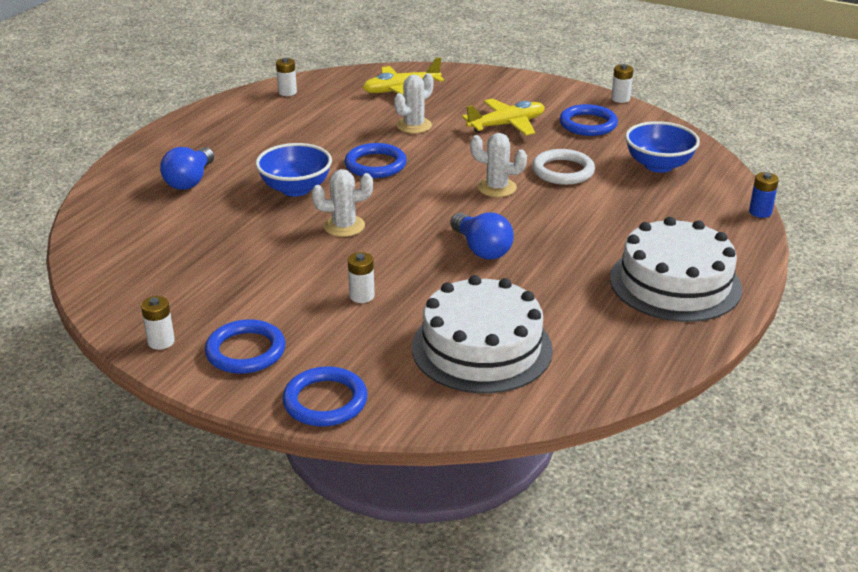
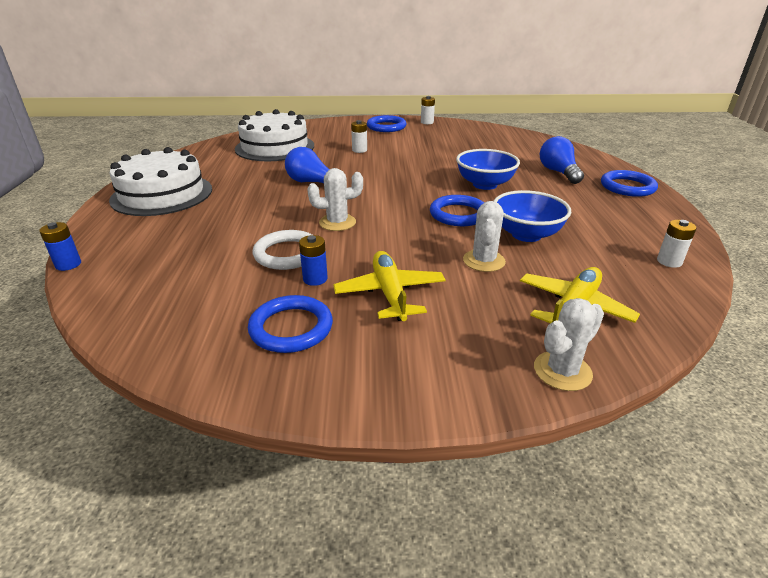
camera: 150 degrees right, 0 degrees up
(325, 401) = (331, 123): blue ring -> blue ring (627, 187)
(344, 226) = (416, 173): white cactus -> white cactus (562, 371)
(507, 125) = (390, 293): yellow plane -> yellow plane turned 135 degrees clockwise
(553, 147) = (315, 279): none -> blue battery
(620, 99) = (262, 406): white battery -> none
(658, 165) = (182, 290): blue bowl -> blue bowl (526, 234)

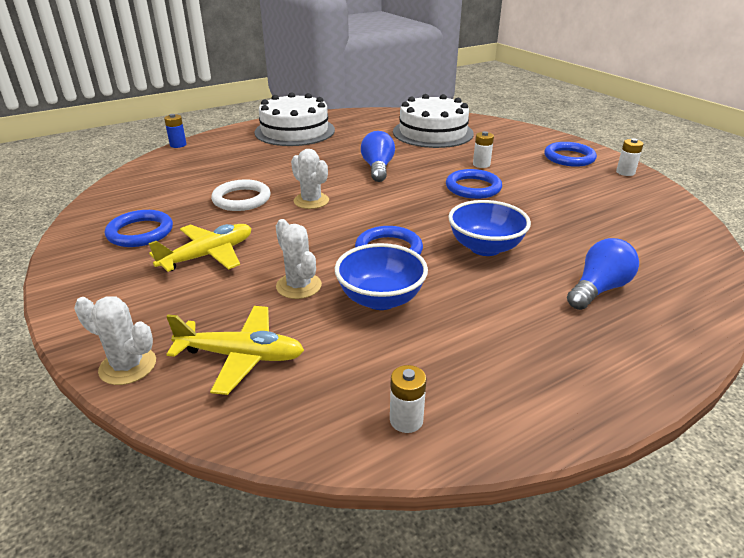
camera: 60 degrees right, 0 degrees up
(315, 279) = (211, 220): blue battery -> none
(484, 261) = (299, 286): white cactus -> white cactus turned 75 degrees clockwise
(627, 187) = (629, 356): blue ring -> blue ring (473, 187)

